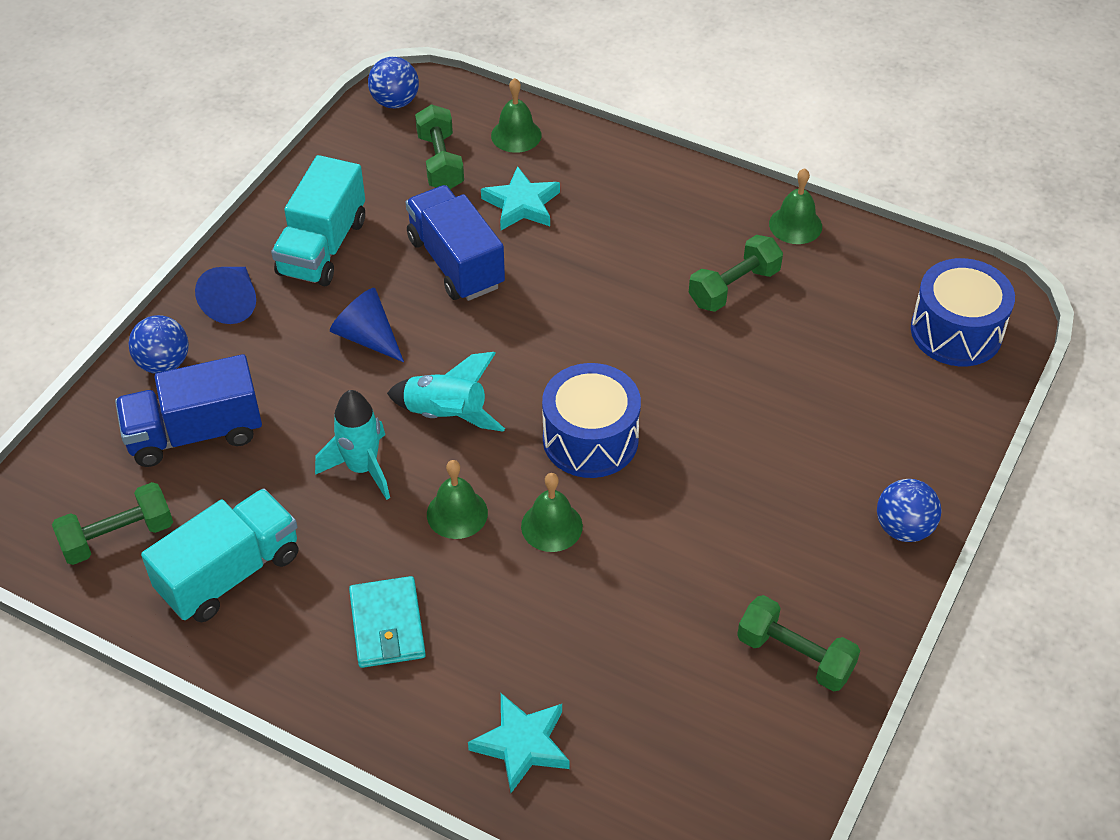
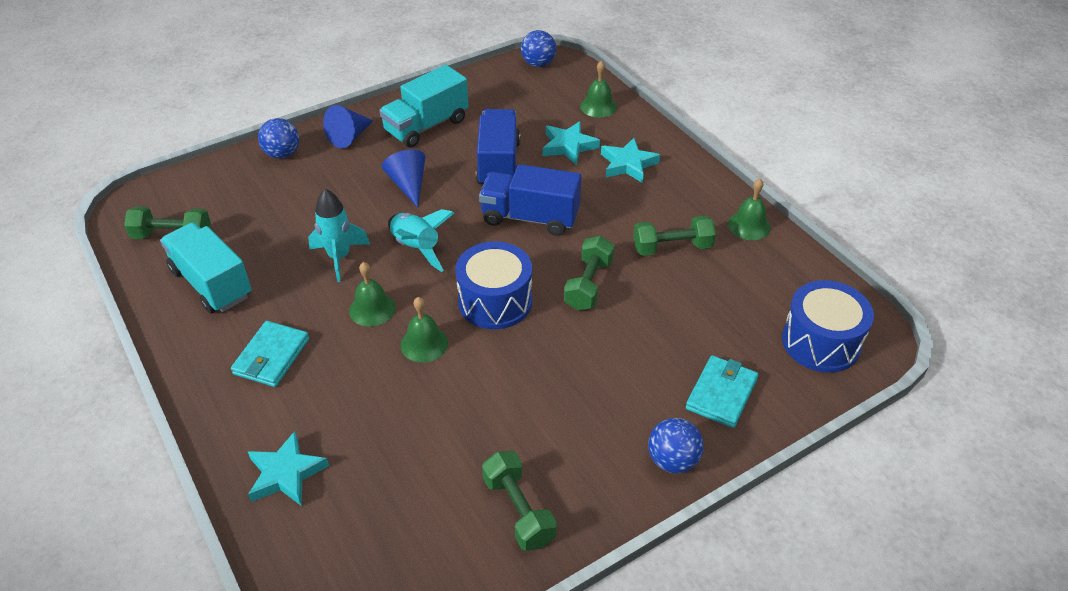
camera: 30 degrees right, 5 degrees down
(195, 433) = (264, 198): blue truck -> blue truck (530, 217)
(230, 573) = (212, 283): turquoise truck -> turquoise truck turned 120 degrees counterclockwise
(440, 162) = (537, 105): green dumbbell -> green dumbbell (588, 284)
(609, 201) = (628, 164): none -> turquoise star
(900, 434) = (721, 394): none -> turquoise wallet

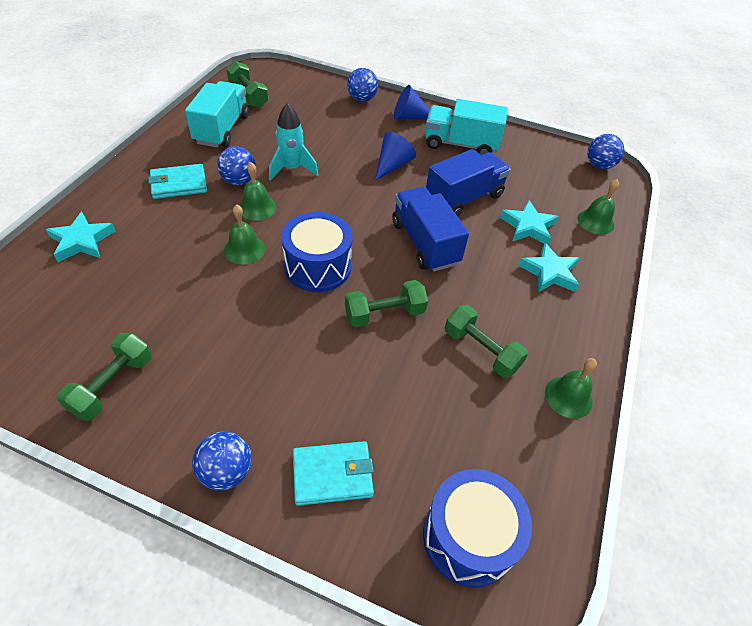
camera: 50 degrees right, 5 degrees up
(316, 306) = (239, 181): none -> blue ball
(416, 248) = (334, 200): turquoise rocket -> none

